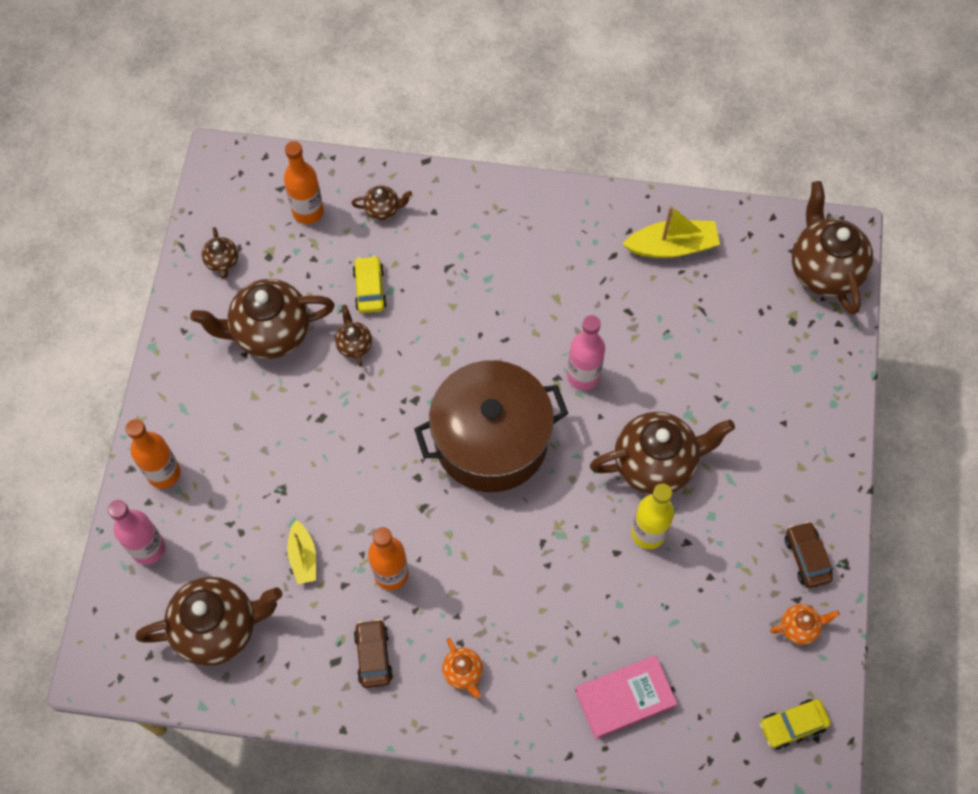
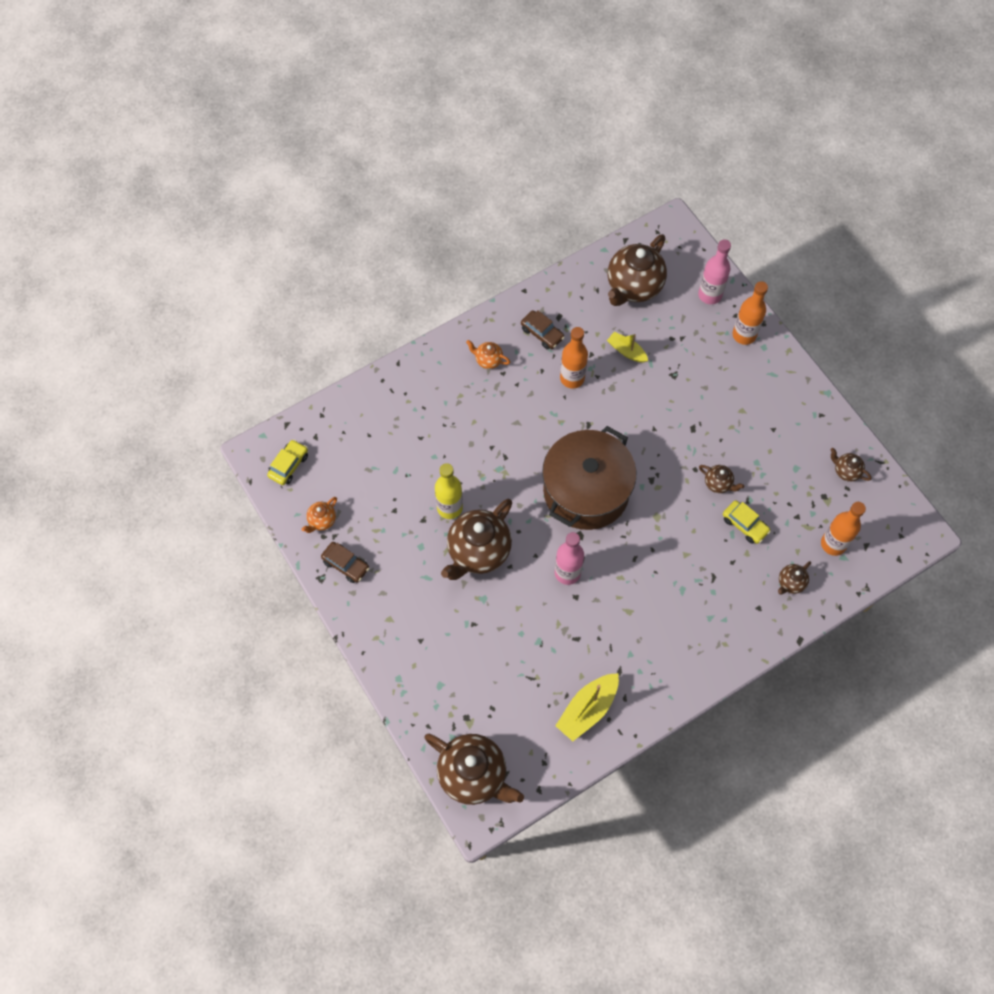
camera: 140 degrees right, 0 degrees up
(270, 333) = (772, 452): brown teapot -> none
(625, 698) = (391, 411): pink book -> none

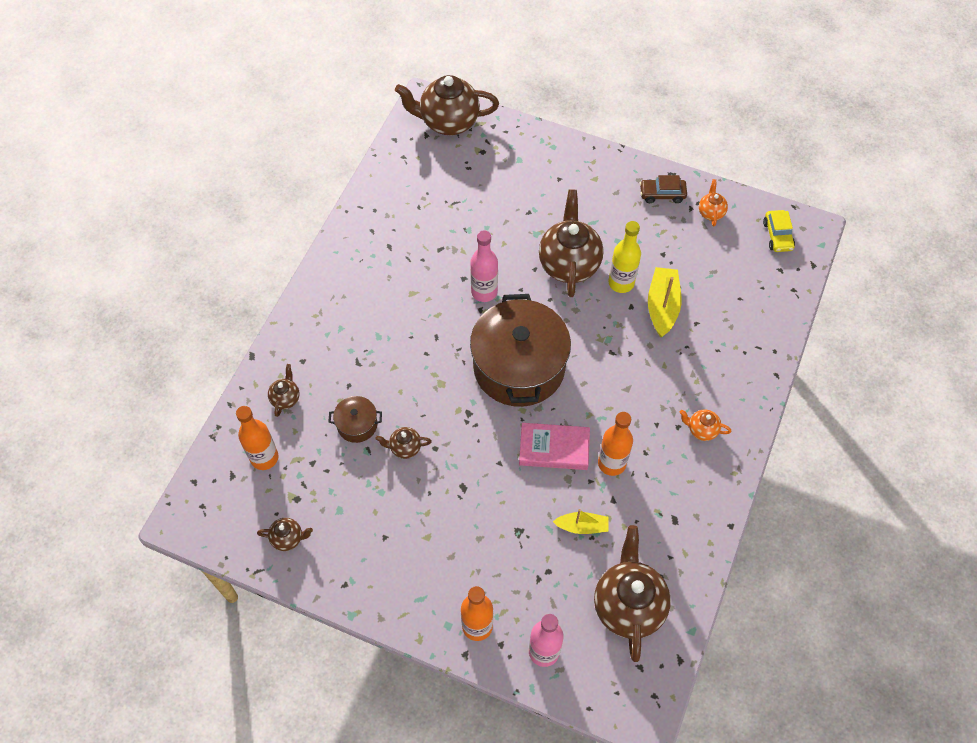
camera: 145 degrees right, 5 degrees down
(488, 360) = (701, 430): orange teapot -> orange teapot turned 150 degrees counterclockwise
(542, 333) = (676, 490): brown car -> none
(587, 709) = (395, 207): yellow boat -> yellow boat (662, 306)
(606, 414) = (554, 448): none -> pink book
(744, 525) = (357, 424): yellow car -> brown pot

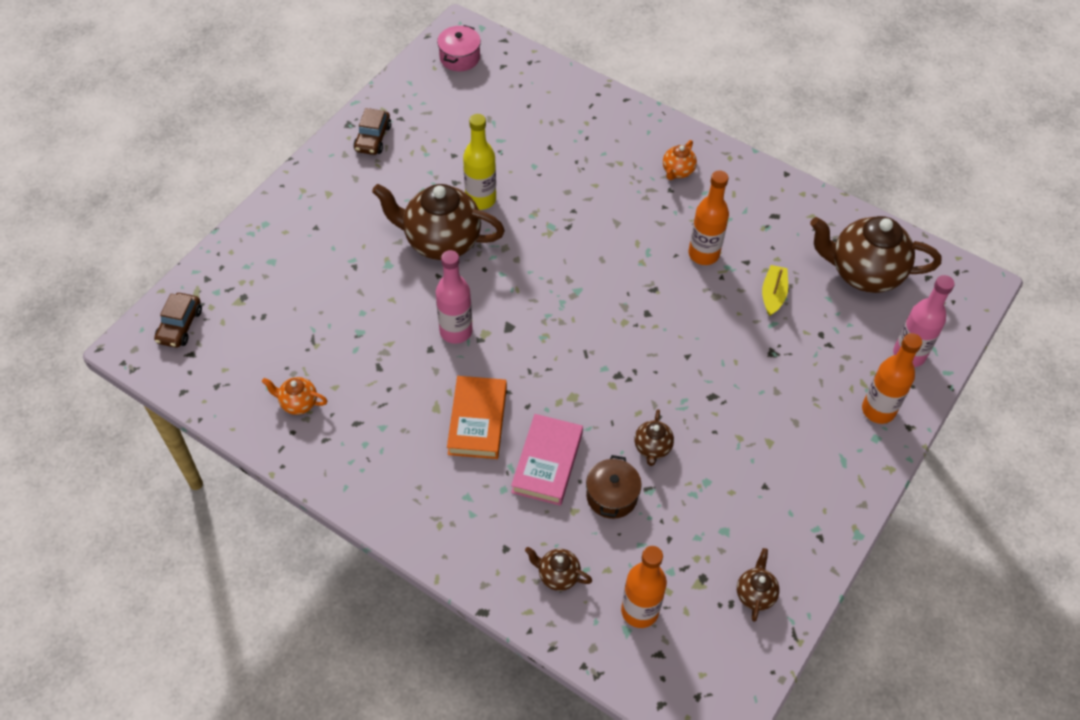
camera: 80 degrees left, 5 degrees down
(406, 322) = (477, 420): none -> orange book
(448, 122) = (180, 326): brown teapot -> brown car
(519, 367) = (568, 315): brown pot -> none
(554, 448) = (678, 302): pink book -> pink book (547, 462)
(662, 306) = (521, 170): yellow boat -> none
(711, 212) = (412, 103): orange teapot -> orange teapot (298, 403)
(777, 235) = (459, 57): yellow car -> pink pot

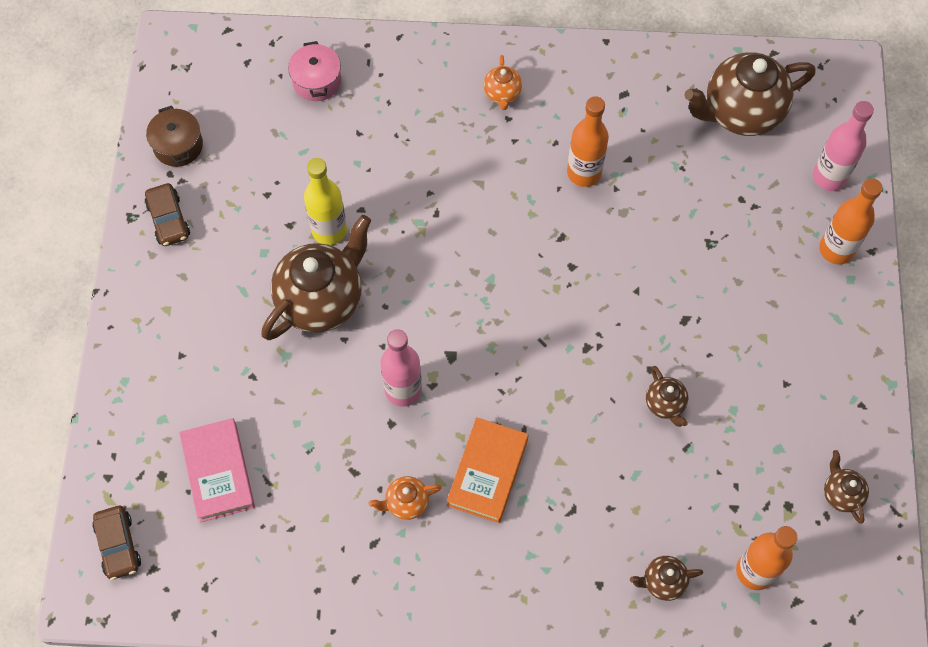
camera: 30 degrees left, 10 degrees up
(298, 403) = (301, 557): orange teapot -> orange teapot (406, 503)
(441, 241) = (321, 300): brown teapot -> brown teapot turned 150 degrees clockwise
(459, 57) = (194, 75): pink pot -> pink pot (317, 81)
(477, 420) = (487, 472): orange book -> orange book turned 45 degrees clockwise
(547, 462) = (580, 476): pink book -> pink book (218, 472)
(611, 496) = (659, 474): brown pot -> brown pot (178, 145)
(773, 294) = (674, 181): yellow boat -> none

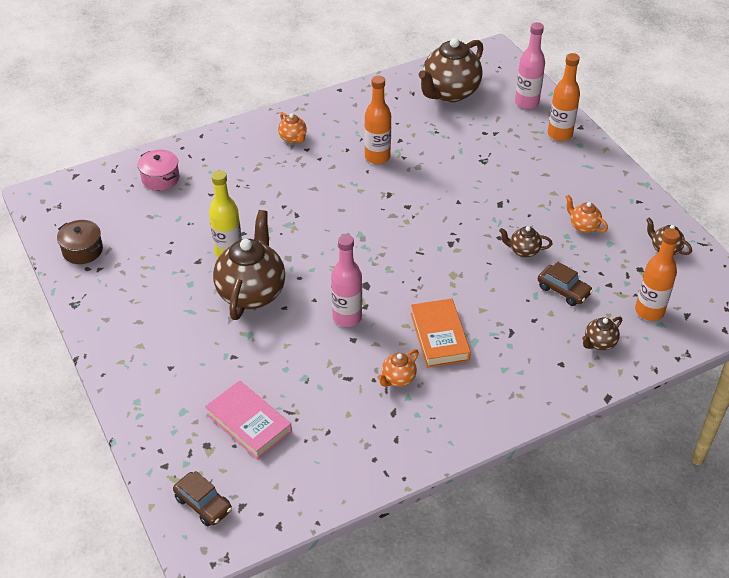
camera: 30 degrees left, 20 degrees down
(168, 220) = (105, 294): brown car -> brown car (563, 290)
(665, 404) = (523, 251): brown teapot -> brown teapot turned 150 degrees clockwise
(764, 407) = (583, 226): none -> orange teapot

